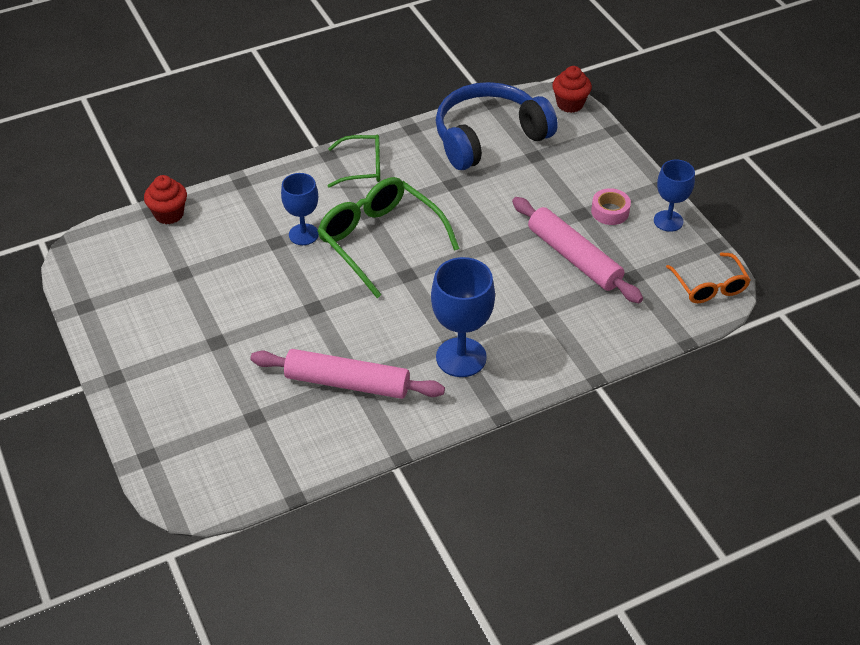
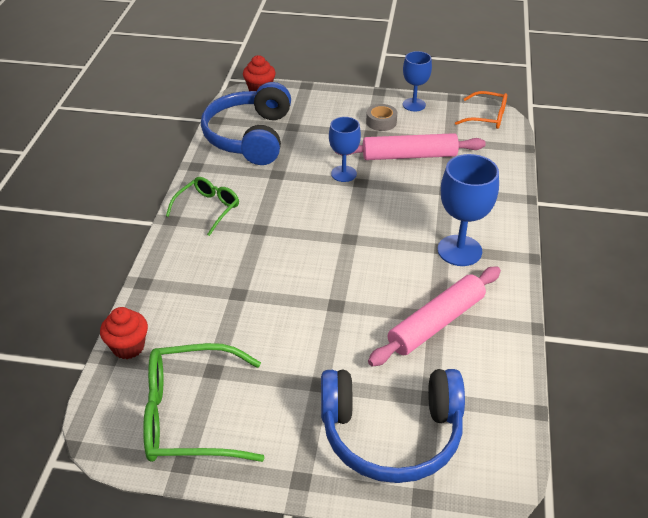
camera: 55 degrees left, 5 degrees down
(198, 409) = (391, 433): none -> blue headphones
(303, 234) = (247, 274): blue goblet -> blue goblet (343, 174)
(380, 241) = (298, 236): green glasses -> green glasses (190, 416)
(610, 211) = (381, 122): pink tape -> grey tape

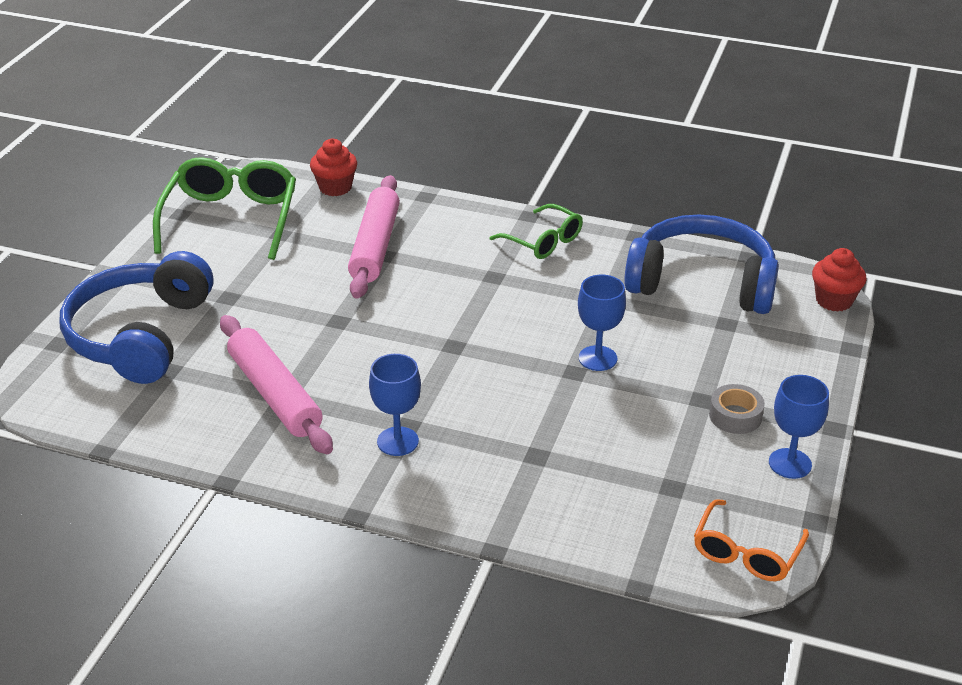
camera: 100 degrees right, 5 degrees down
(409, 156) = (633, 432): pink rolling pin -> pink rolling pin (375, 246)
(459, 250) = (397, 441): blue goblet -> blue goblet, size x0.64

